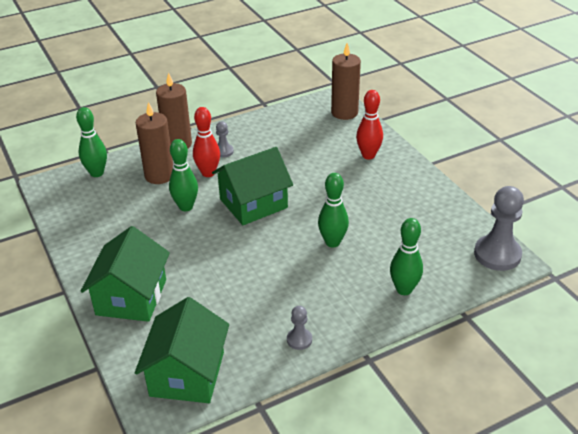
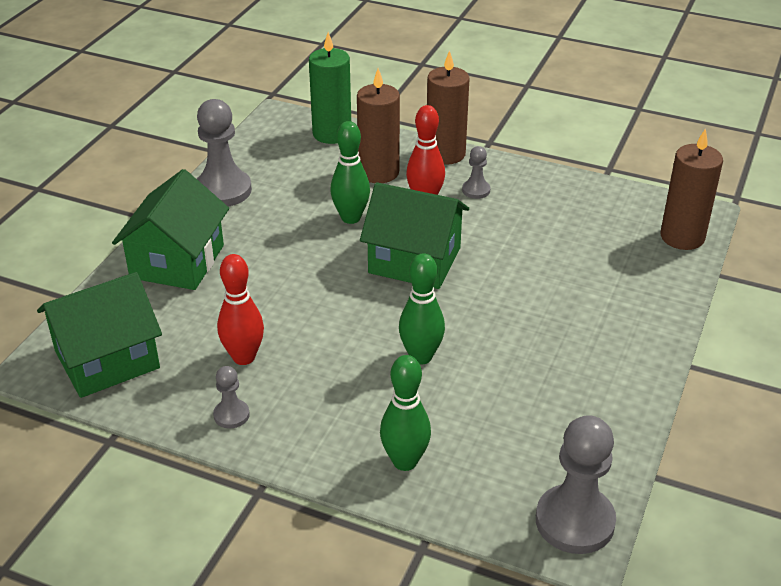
camera: 50 degrees right, 0 degrees up
(87, 243) = (223, 190): none -> grey pawn
(97, 173) = (332, 134): green bowling pin -> green candle
(131, 297) = (177, 262): green house -> green house turned 45 degrees counterclockwise
(368, 155) = (624, 301): red bowling pin -> red bowling pin (244, 357)

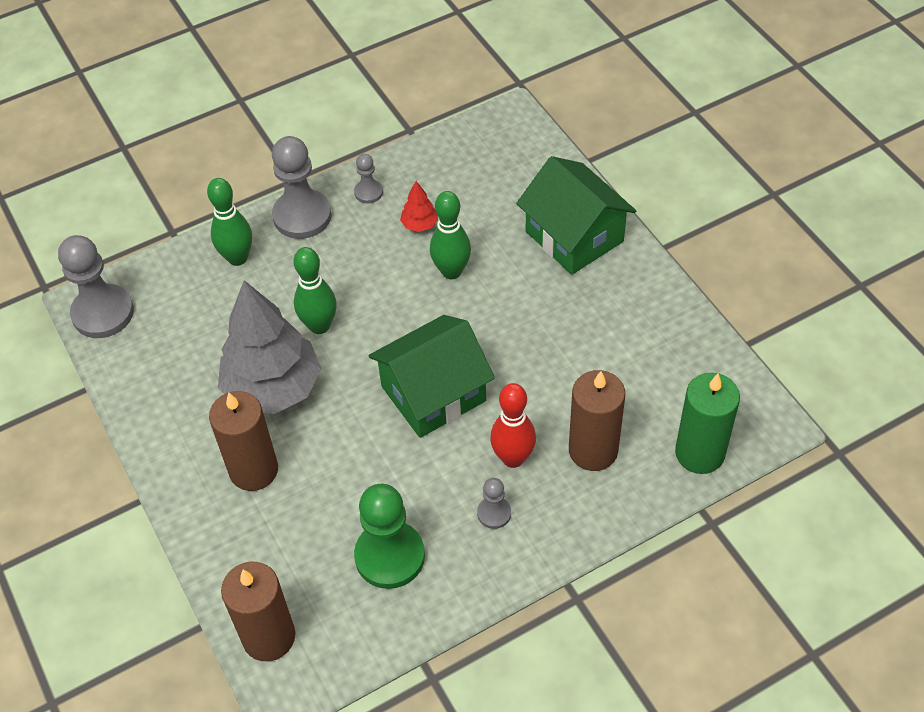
camera: 130 degrees right, 15 degrees up
(107, 359) = (488, 153): green house -> none
(223, 190) = (660, 313): grey pawn -> grey pawn (302, 216)
(244, 357) = (419, 224): red bowling pin -> red tree
(351, 218) = (535, 384): green bowling pin -> green bowling pin (451, 271)
(445, 154) = (580, 531): brown candle -> brown candle (253, 470)
(510, 347) = (273, 388): none -> grey tree
(562, 217) = (390, 556): none -> green pawn

